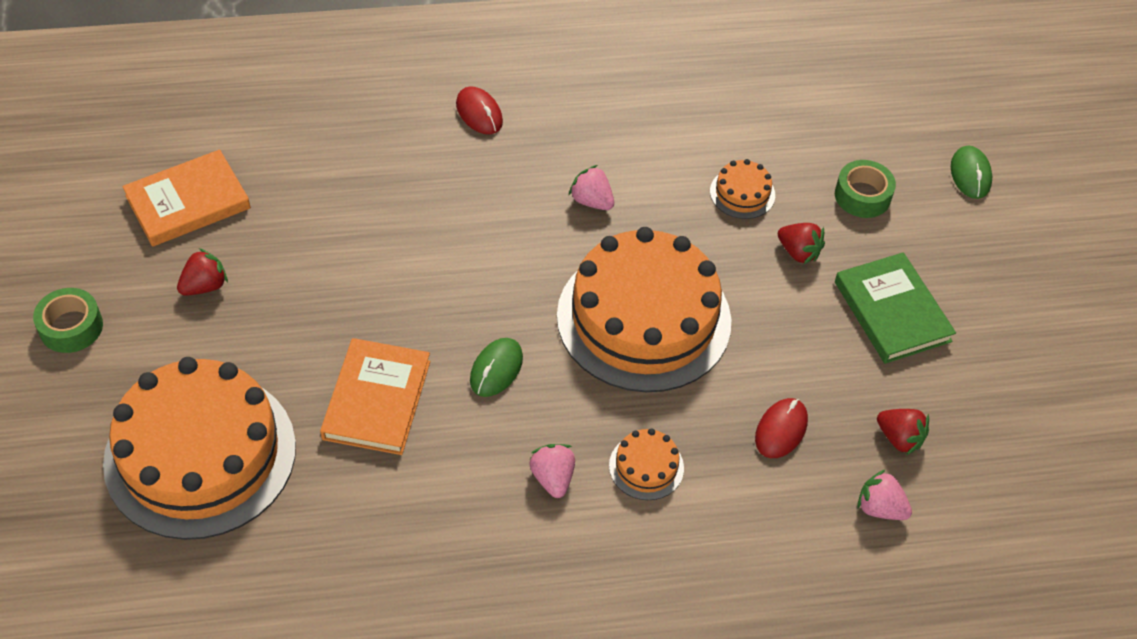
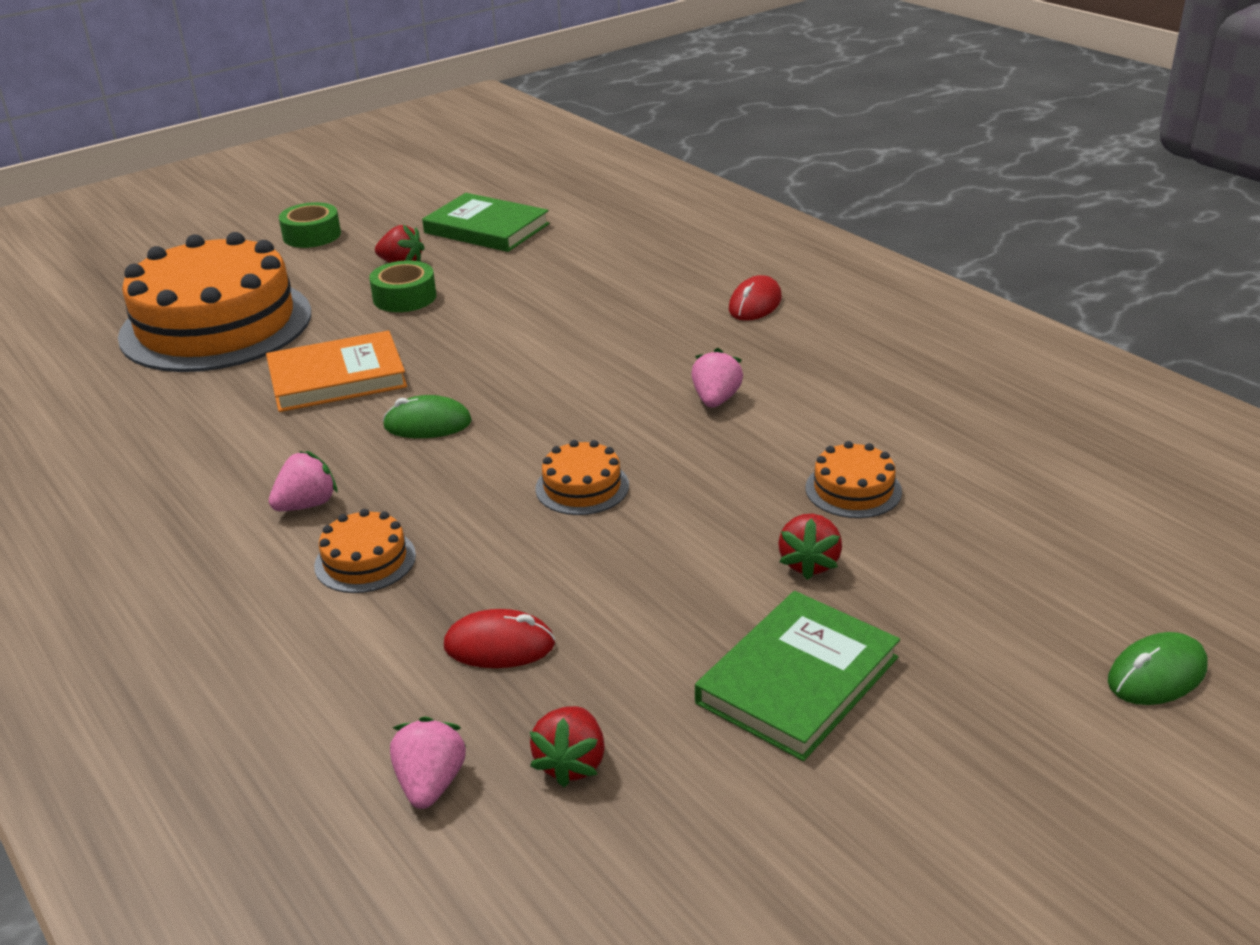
camera: 65 degrees right, 20 degrees down
(188, 202) = (486, 228): orange book -> green book
(644, 318) = (582, 487): orange cake -> orange cake, size x0.40
(862, 196) = (974, 584): green tape -> green tape (404, 297)

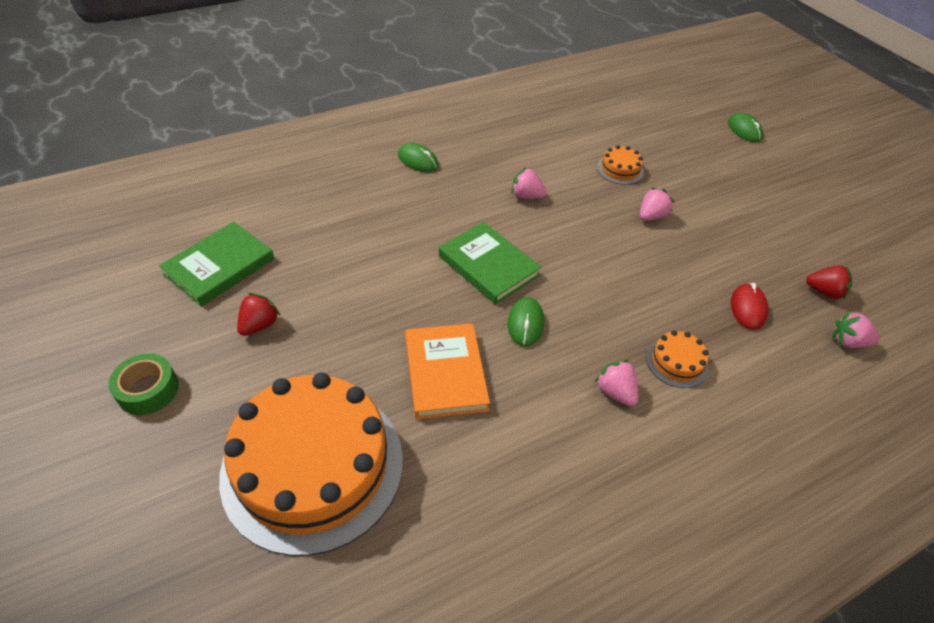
camera: 85 degrees left, 15 degrees up
(404, 297) = (324, 326): green tape -> none
(582, 487) = (608, 260): orange cake -> none
(723, 530) = (651, 216): none -> pink strawberry
(755, 304) = (418, 161): red mouse -> green mouse
(798, 680) = (759, 215): green book -> green book (488, 266)
(809, 563) = (678, 195): red strawberry -> none

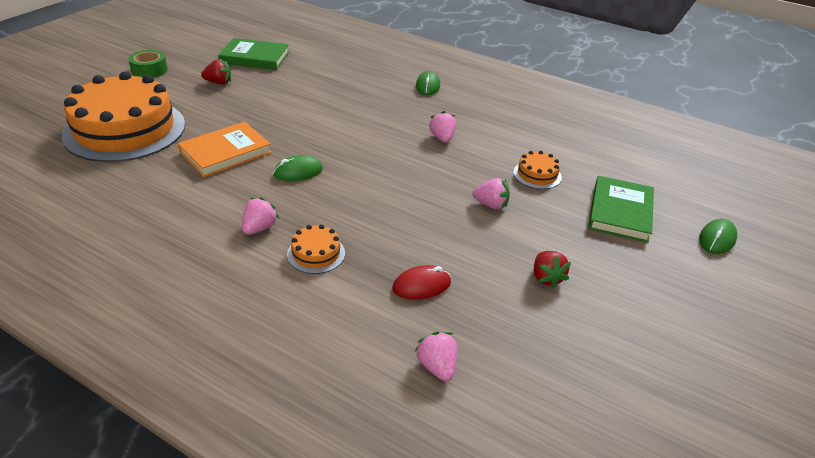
camera: 60 degrees right, 10 degrees down
(488, 266) = (344, 142): green book -> green book (620, 212)
(824, 292) = (499, 338): red strawberry -> red strawberry (546, 278)

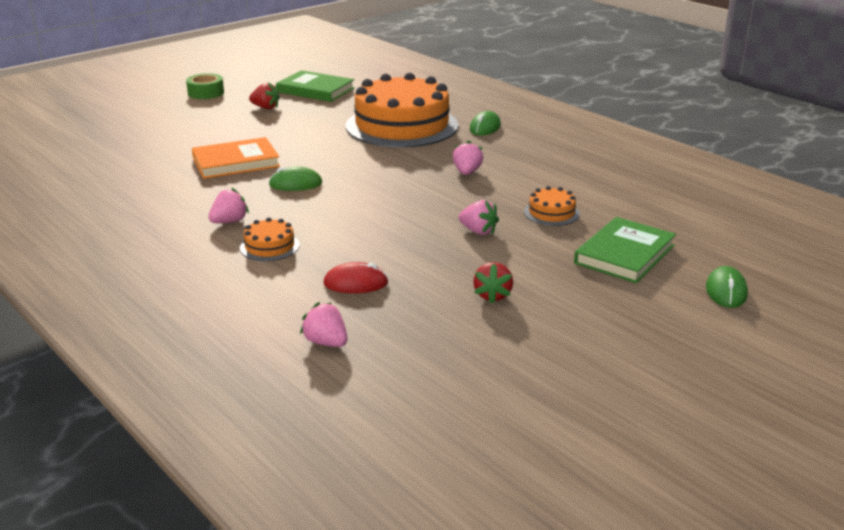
camera: 20 degrees right, 10 degrees down
(125, 130) = (154, 136): orange cake -> orange cake (402, 125)
(437, 366) = (326, 342): pink strawberry -> pink strawberry turned 45 degrees counterclockwise
(717, 239) = (726, 291): green mouse -> green mouse turned 45 degrees counterclockwise

